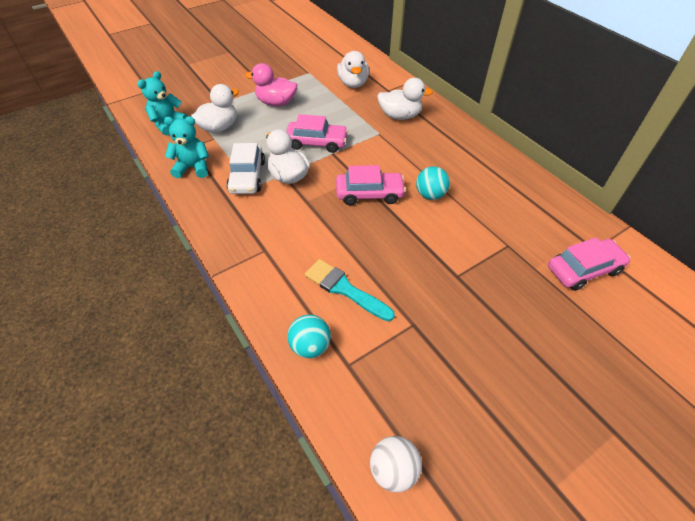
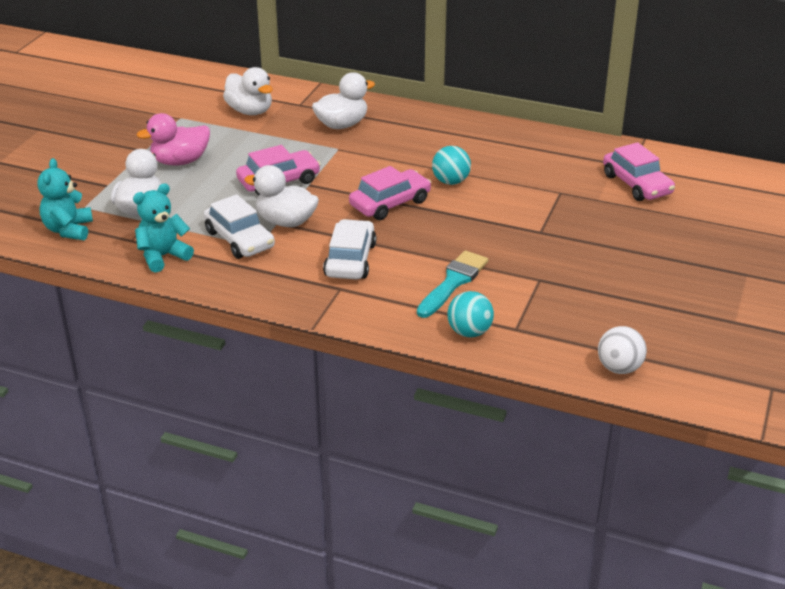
camera: 35 degrees left, 15 degrees down
(295, 229) = (350, 260): none -> white car
(345, 289) = (453, 282): turquoise brush -> turquoise brush turned 120 degrees clockwise
(583, 269) = (636, 184): pink car -> pink car turned 120 degrees clockwise

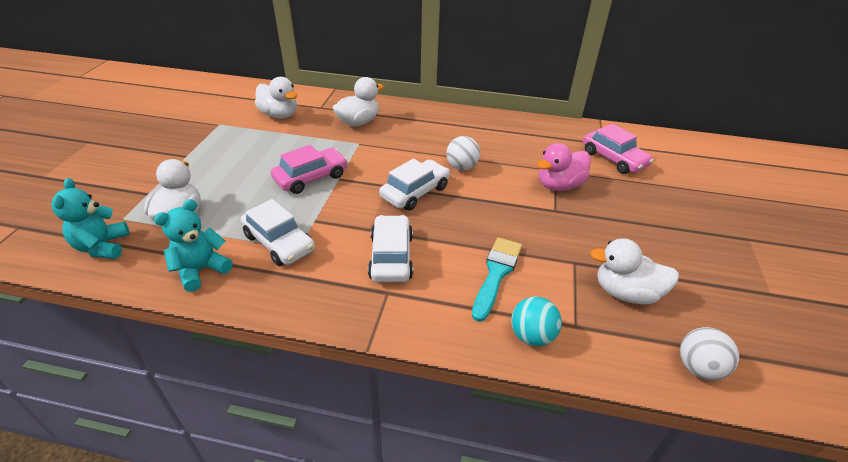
camera: 10 degrees left, 5 degrees up
(180, 161) = (219, 164): pink duck -> pink duck (559, 185)
(286, 221) = (322, 219): white duck -> white duck (626, 293)
(390, 203) = (415, 192): pink car -> white car
(450, 181) = (462, 167): turquoise ball -> white ball

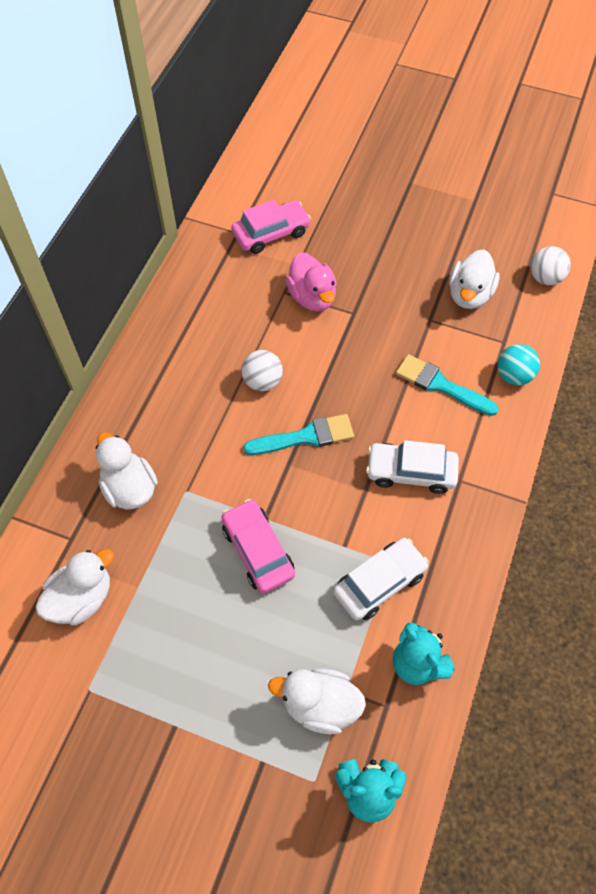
camera: 80 degrees left, 20 degrees up
(415, 192) = (305, 437): white car -> turquoise brush

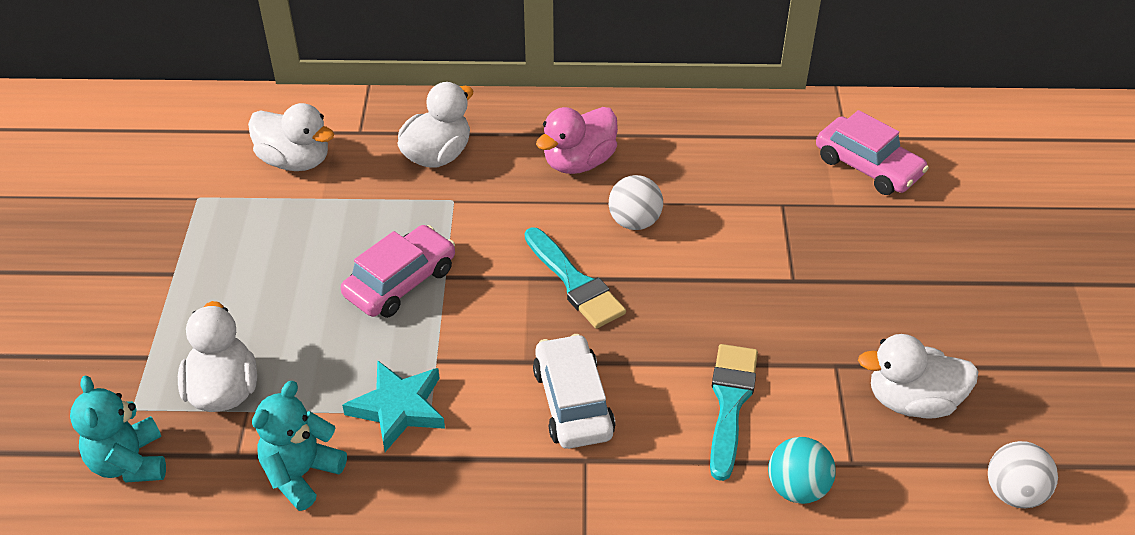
camera: 70 degrees right, 15 degrees down
(312, 297) = (792, 233): pink duck -> pink duck (579, 162)
(379, 583) = (398, 408): white car -> turquoise star

